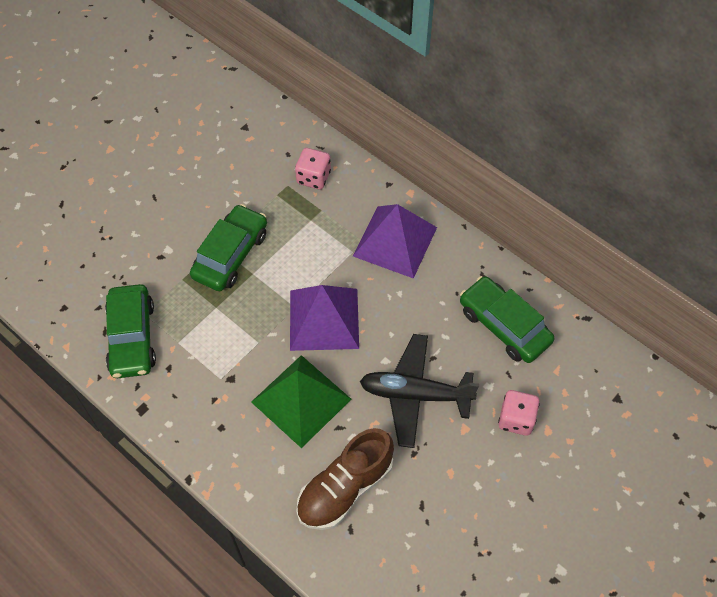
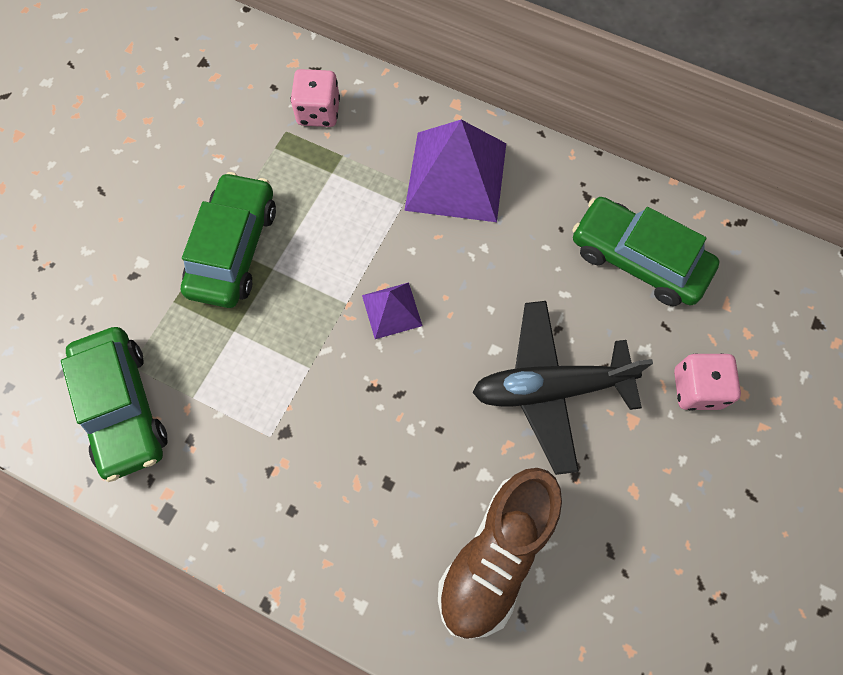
camera: 15 degrees left, 10 degrees up
(301, 400) = (394, 438): green pyramid -> none
(324, 319) = (391, 310): purple pyramid -> purple pyramid, size x0.50

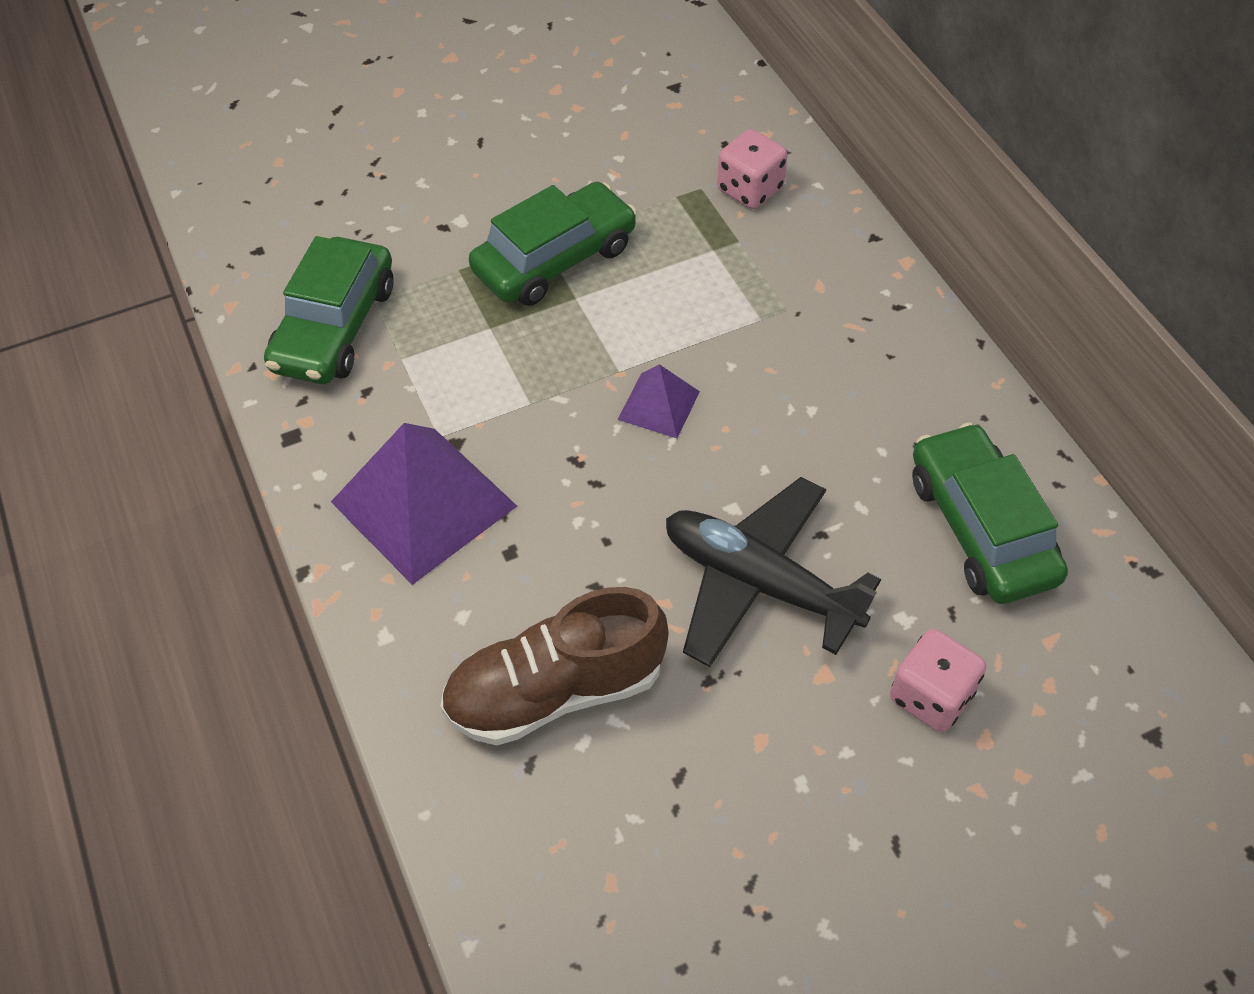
camera: 40 degrees right, 15 degrees down
(456, 176) = (842, 327): purple pyramid -> purple pyramid (423, 504)

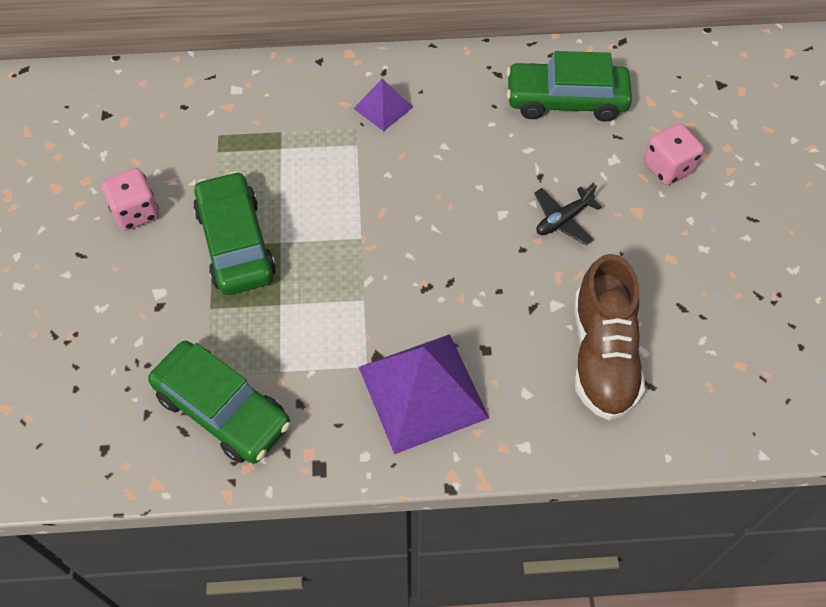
camera: 70 degrees left, 5 degrees up
(658, 405) = (402, 225): purple pyramid -> purple pyramid (383, 107)
(750, 189) = (237, 108): pink dice -> pink dice (136, 212)
(759, 583) = (563, 220): black plane -> black plane, size x0.50

